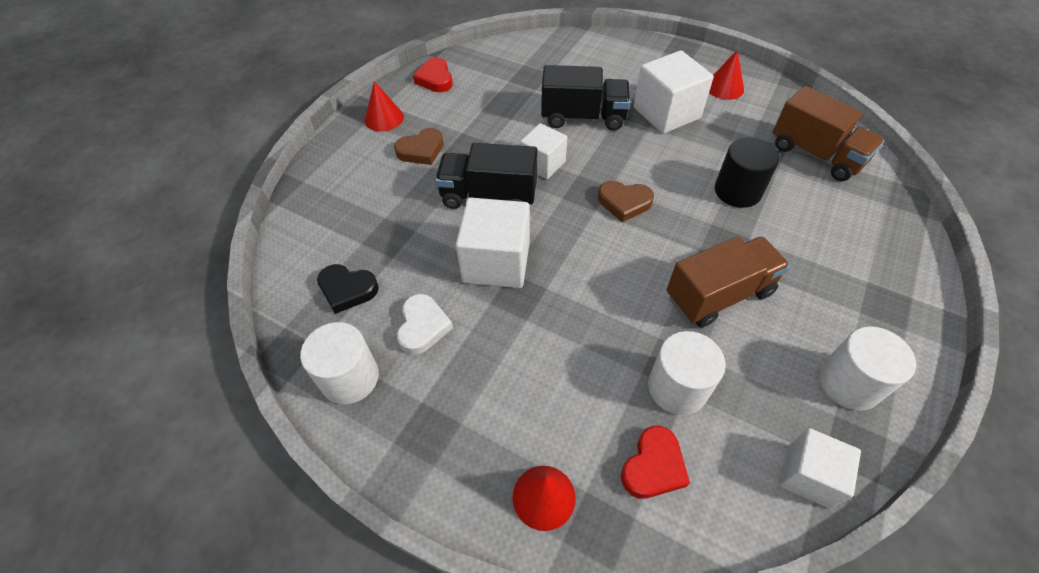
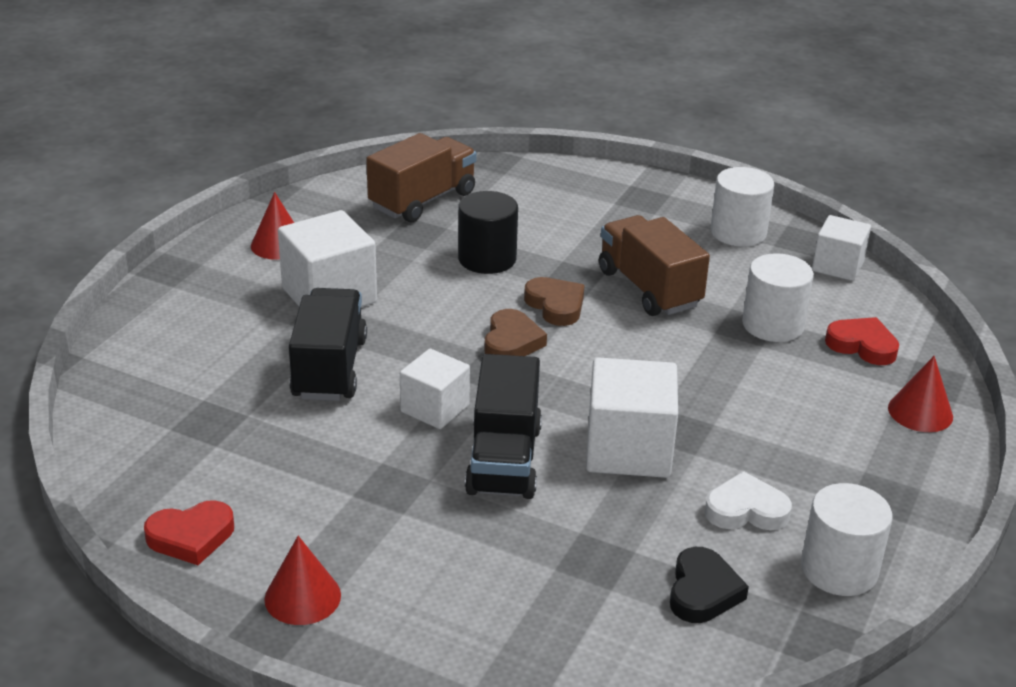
camera: 95 degrees left, 20 degrees down
(421, 150) = (397, 539): brown heart -> brown heart (556, 305)

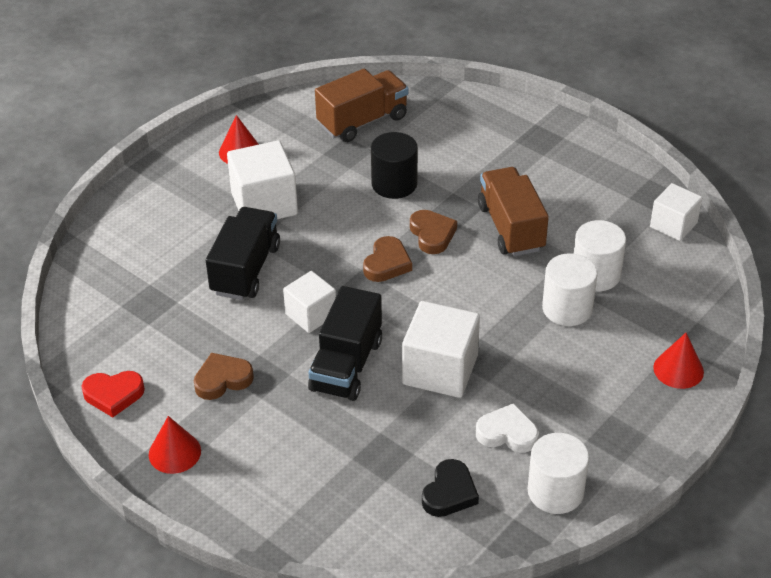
camera: 15 degrees right, 10 degrees up
(341, 498) = (222, 379): none -> brown heart
(738, 232) = (605, 182): white cylinder -> white cylinder (567, 308)
(862, 345) = (659, 303): red heart -> none

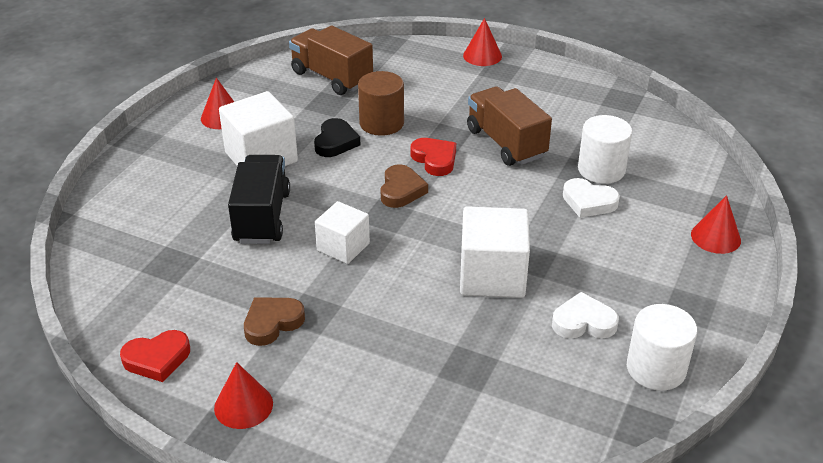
camera: 15 degrees left, 5 degrees down
(346, 365) = (396, 287): black truck -> none
(362, 121) = (332, 77): brown truck -> brown truck turned 90 degrees counterclockwise
(394, 184) = (381, 123): black cylinder -> brown cylinder
(432, 234) = (435, 159): brown heart -> red heart
(449, 493) = (551, 390): black heart -> black heart (335, 142)
(528, 118) = (482, 56): none -> red cone
(567, 308) = (588, 202): white cylinder -> white heart
(673, 225) = (650, 120): white cube -> none

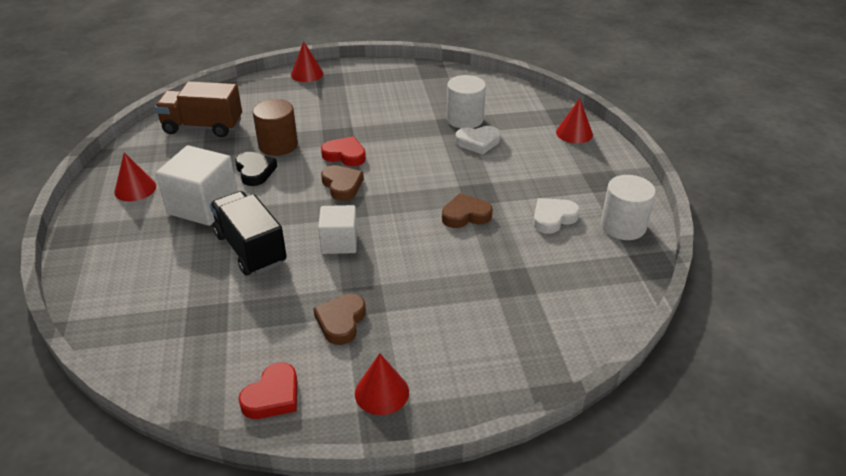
camera: 35 degrees left, 0 degrees up
(492, 275) = (465, 215): white cube -> brown heart
(506, 143) = (384, 125): brown truck -> none

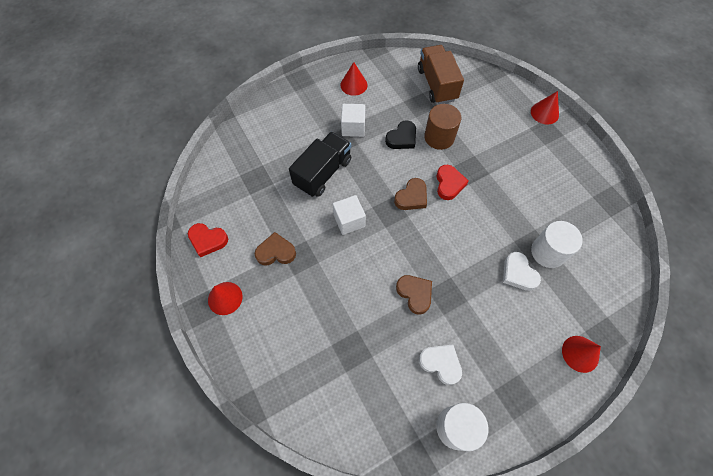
camera: 70 degrees right, 25 degrees up
(203, 206) = (353, 127): white cube -> white cube, size x0.63

